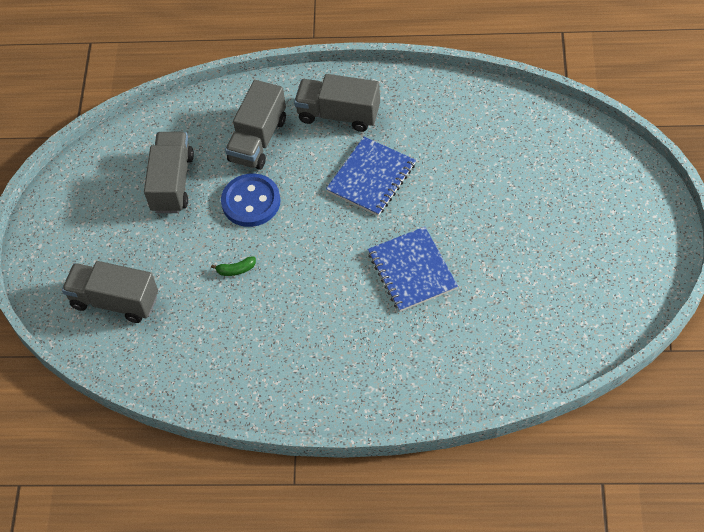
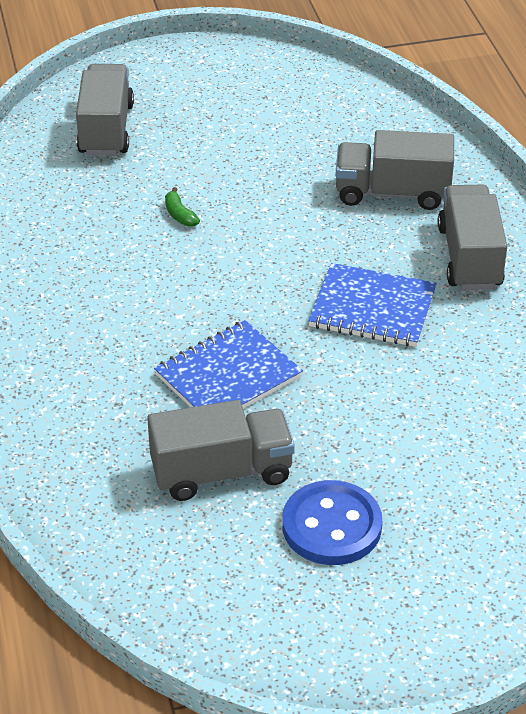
camera: 70 degrees right, 15 degrees down
(172, 183) = (294, 137): grey truck -> grey truck (221, 472)
(251, 202) = (289, 206): blue button -> blue button (331, 526)

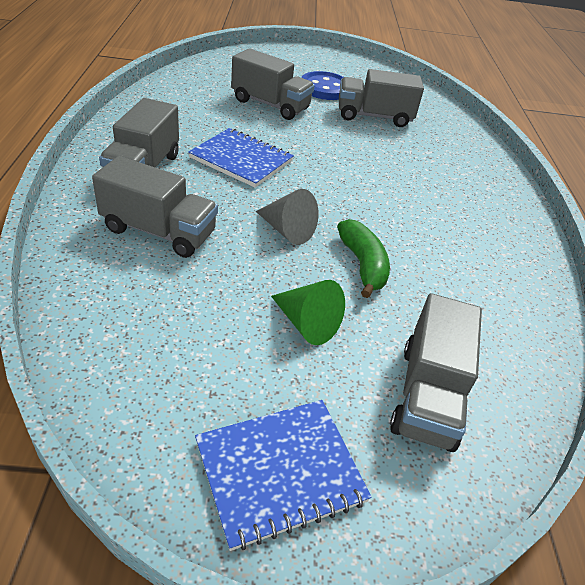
camera: 170 degrees left, 0 degrees up
(179, 215) = (363, 265): green banana -> green banana, size x1.84
(215, 153) = (306, 323): none -> green cone
(228, 376) = (357, 152): blue notebook -> blue notebook (280, 472)
(270, 229) = (287, 230): none -> grey cone
(398, 437) = (270, 105): none -> grey truck

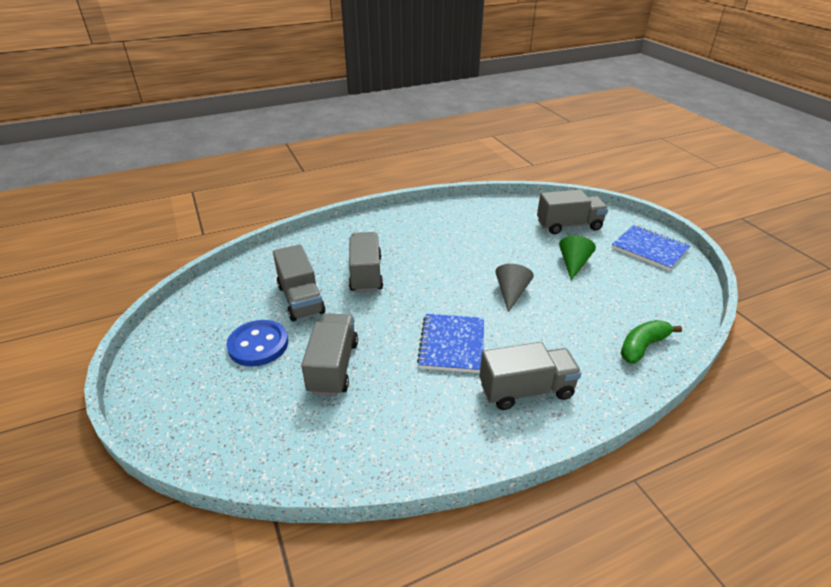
camera: 110 degrees left, 5 degrees down
(159, 231) = (579, 343): grey truck -> grey truck (366, 274)
(363, 265) = (508, 259): green banana -> green banana (642, 346)

